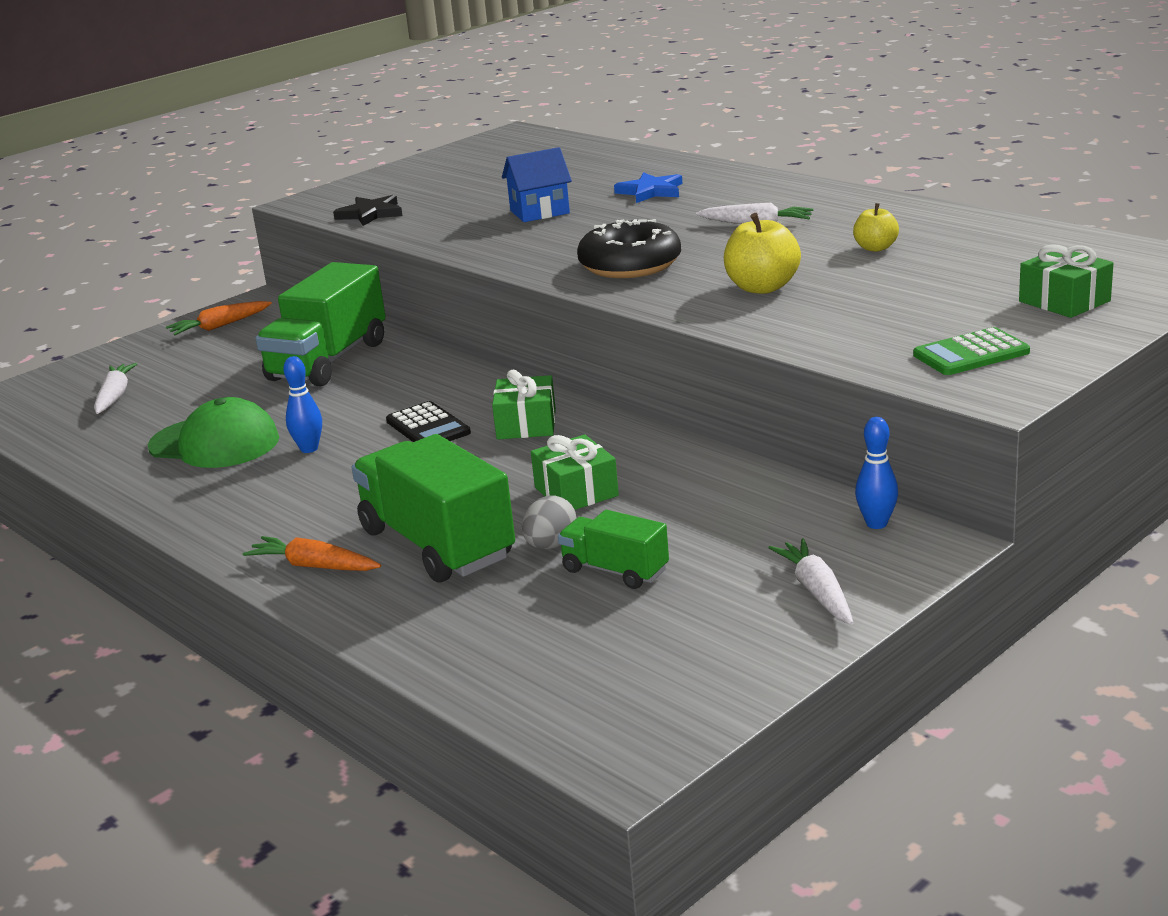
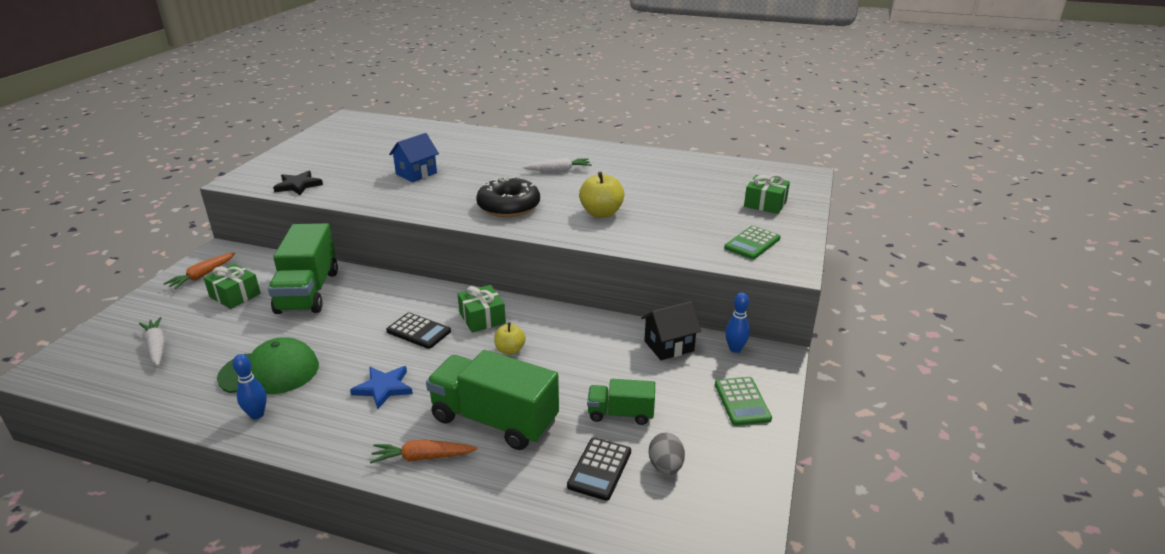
camera: 30 degrees left, 5 degrees up
(309, 449) = (346, 363): blue bowling pin -> blue bowling pin (257, 415)
(525, 626) = (599, 469): none -> black calculator
(551, 545) = (567, 404): grey egg -> grey egg (665, 467)
(576, 491) = (552, 361): green gift -> green gift (235, 295)
(651, 191) = (475, 153): blue star -> blue star (383, 388)
(771, 502) = (669, 346): none -> black house
(817, 591) = (742, 401): white carrot -> green calculator
(875, 248) = (639, 180): yellow apple -> yellow apple (510, 350)

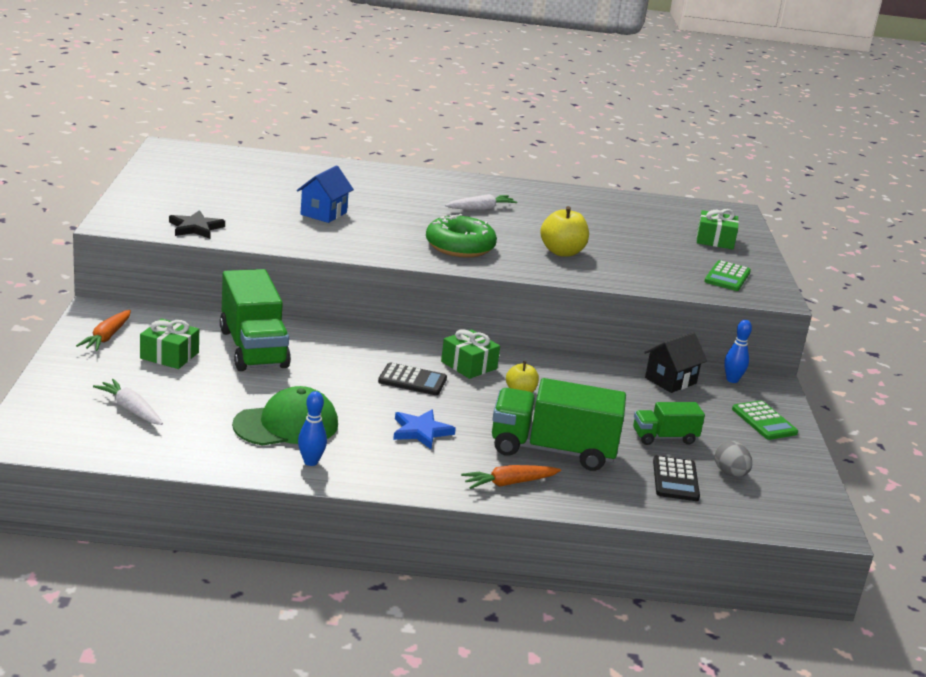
camera: 20 degrees left, 5 degrees down
(508, 206) = (460, 247): black donut -> green donut

